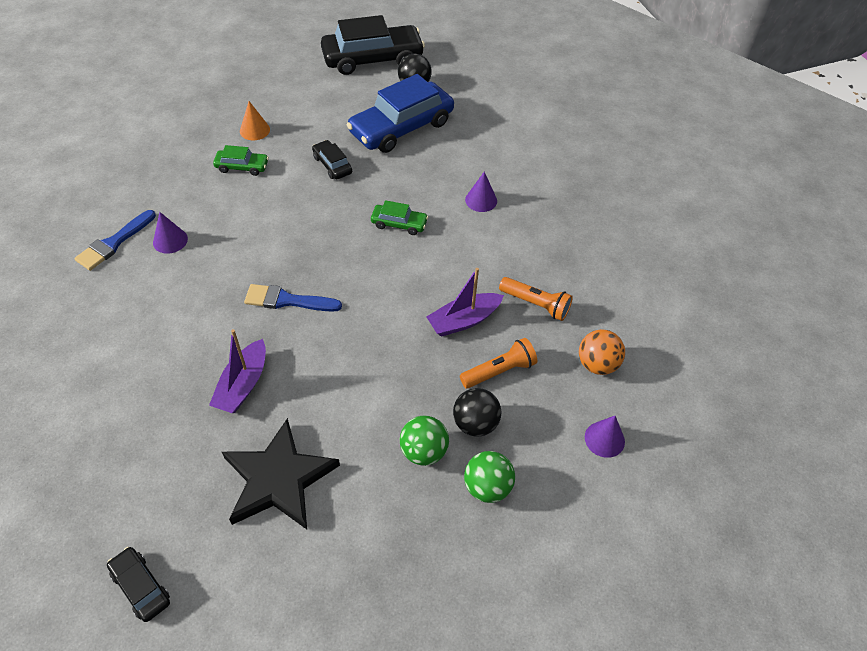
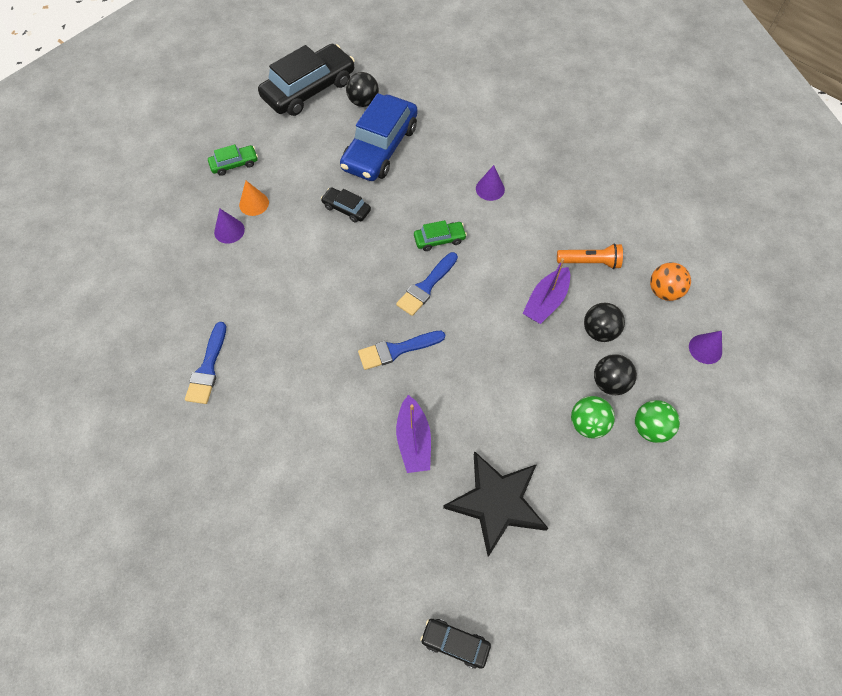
camera: 25 degrees left, 10 degrees up
(170, 240) = (257, 342): purple cone -> purple cone (229, 231)
(242, 167) = (269, 244): green car -> green car (234, 164)
(356, 258) = (426, 286): none -> blue brush
(499, 371) = (599, 331): orange flashlight -> black ball

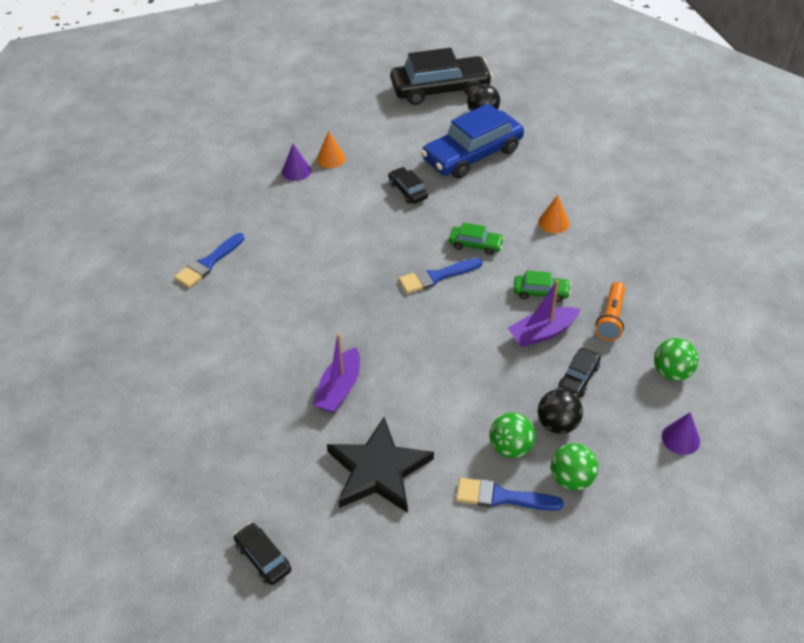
camera: 30 degrees right, 15 degrees down
(234, 164) = (335, 124): green car -> green car (540, 292)
(397, 350) = (374, 314): blue brush -> blue brush (502, 497)
(490, 189) = (553, 222): purple cone -> orange cone
(590, 262) = (611, 318): orange flashlight -> orange flashlight turned 75 degrees clockwise
(599, 331) = (578, 378): black ball -> black car
(664, 291) = (671, 372): orange ball -> green ball

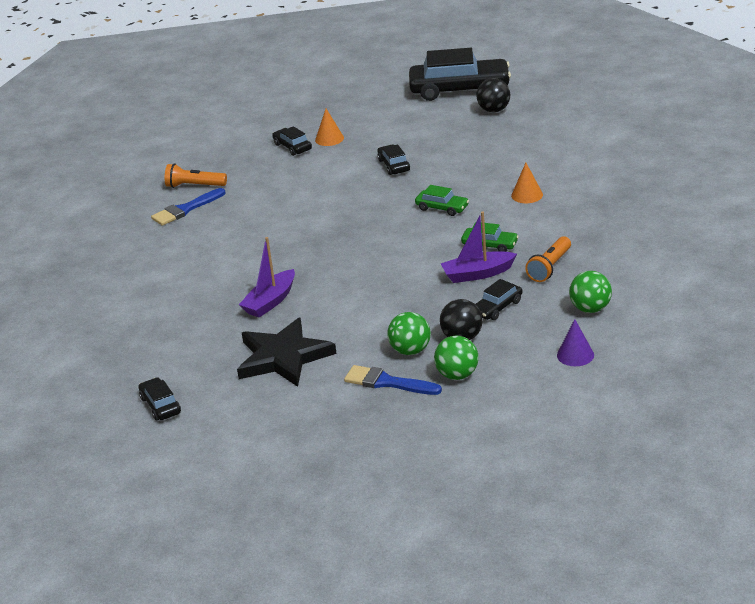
camera: 15 degrees right, 15 degrees down
(208, 230) = (194, 186): none -> orange flashlight
(296, 171) = (292, 147): purple cone -> black car
(436, 276) = (394, 229): blue brush -> none
(472, 154) = (469, 141): blue car -> none

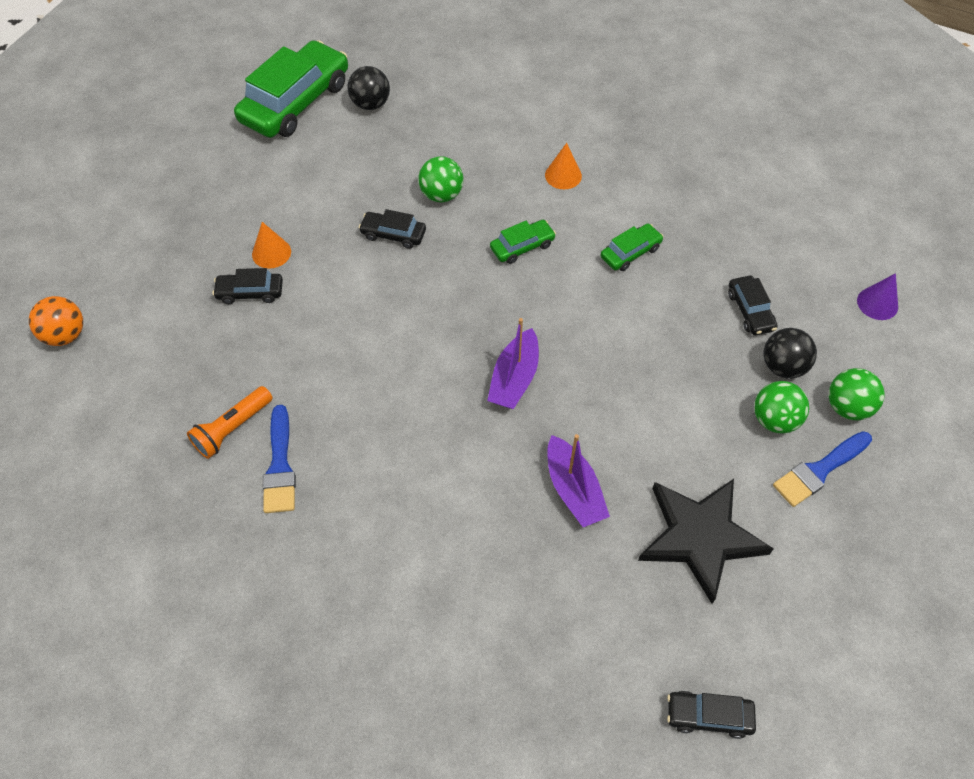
camera: 60 degrees left, 25 degrees up
(201, 116) = (65, 335): none -> orange ball
(459, 89) = (296, 102): black car -> green car
(478, 274) = (676, 290): purple boat -> purple boat (514, 378)
(550, 267) = (711, 235): orange flashlight -> none
(590, 309) = (808, 249): green ball -> green ball (441, 195)

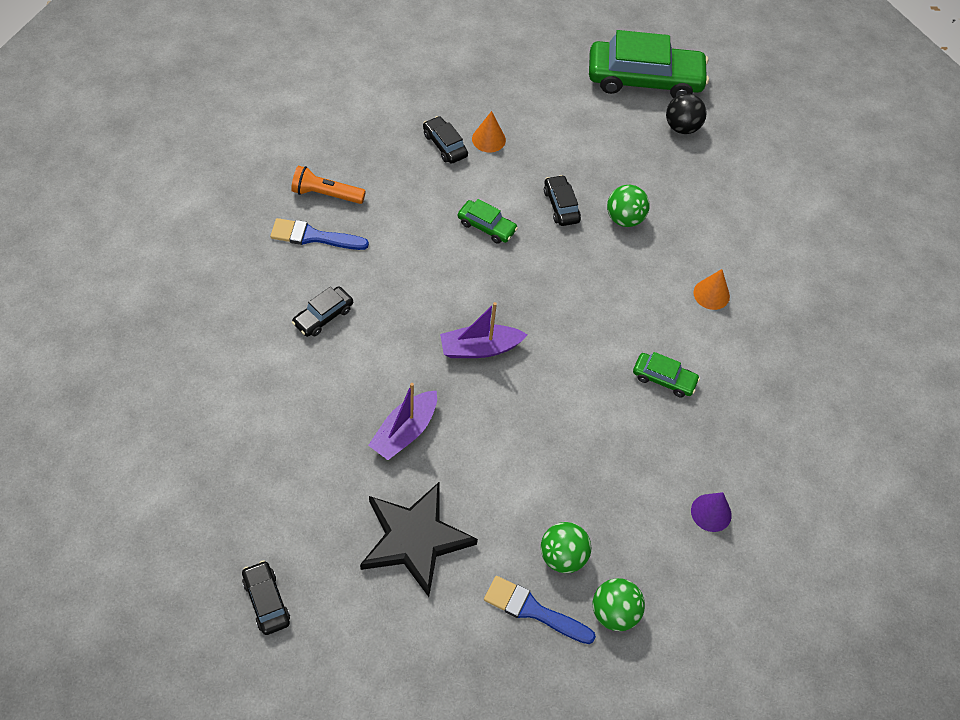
camera: 55 degrees right, 0 degrees up
(65, 335) = (340, 63): orange ball -> none
(280, 466) = (313, 236): blue brush -> blue brush turned 45 degrees clockwise
(522, 246) = (612, 297): green car -> green car (486, 226)
(750, 311) = (666, 496): black car -> black car (323, 316)
(783, 366) = (623, 544): black ball -> none
(877, 303) = (750, 602): purple cone -> purple cone (711, 512)

